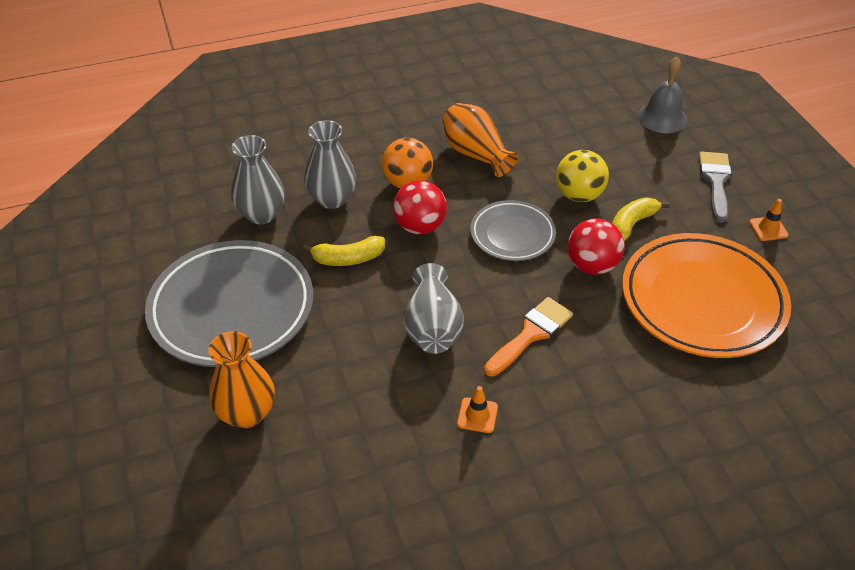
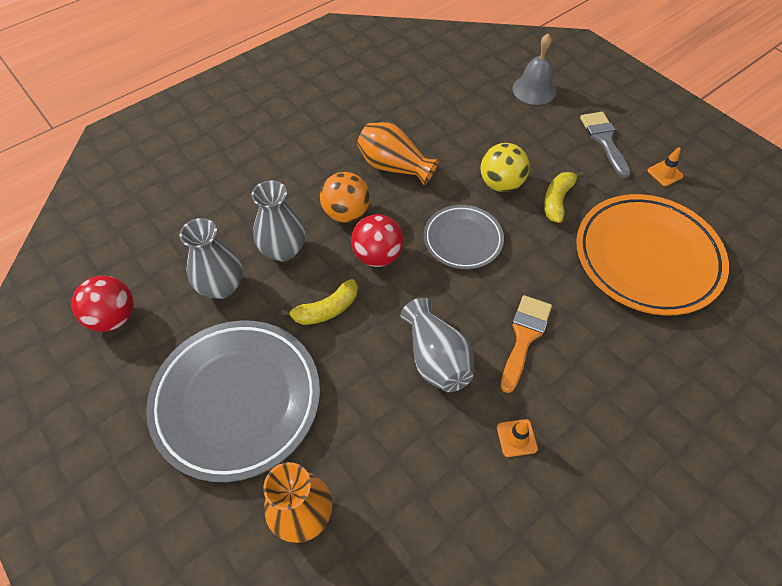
camera: 20 degrees left, 10 degrees up
(592, 265) = (543, 251): red ball -> red ball (114, 317)

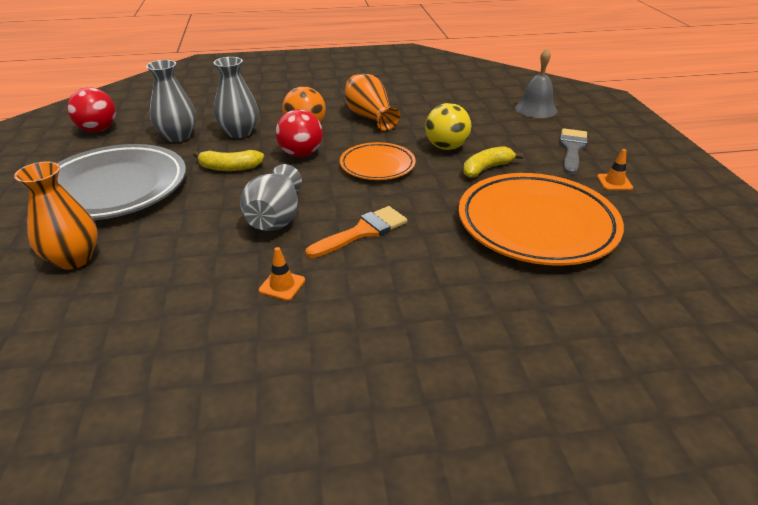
camera: 30 degrees right, 20 degrees down
(463, 240) = (377, 165): grey plate -> orange plate

